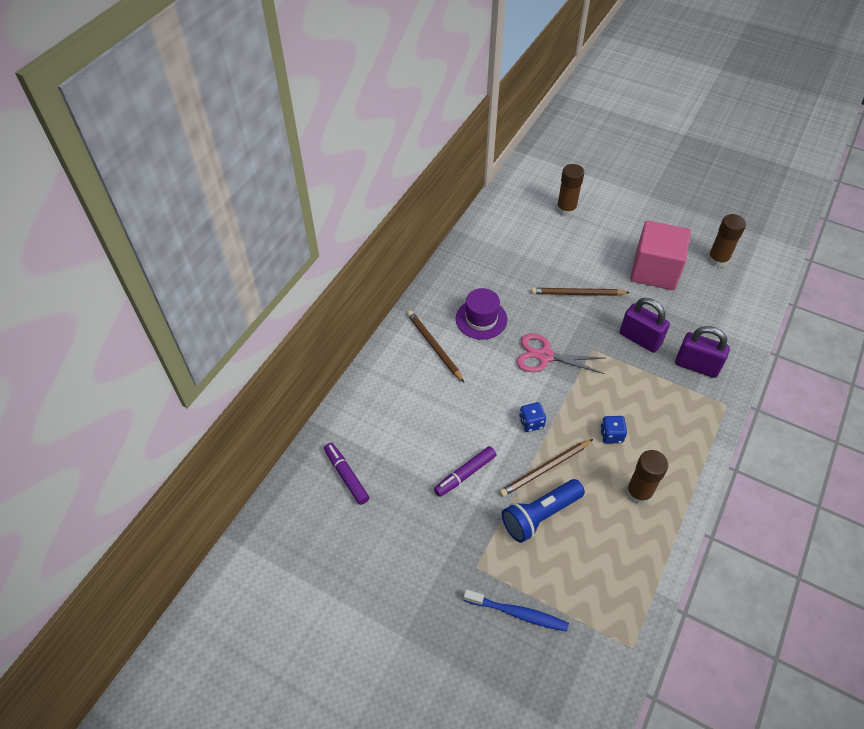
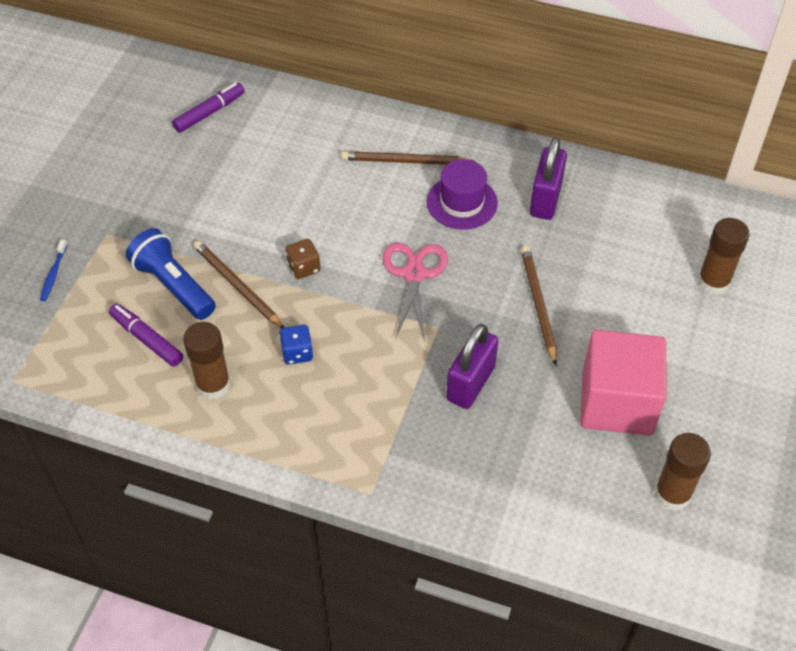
camera: 80 degrees right, 0 degrees up
(434, 346) = (404, 161): brown pencil -> brown pencil turned 135 degrees counterclockwise
(465, 474) = (222, 211): purple marker -> purple marker (147, 339)
(518, 613) = (53, 274): blue toothbrush -> blue toothbrush, size x0.61
(531, 423) = (304, 267): blue dice -> brown dice
(696, 366) = (435, 456): purple padlock -> purple padlock (545, 199)

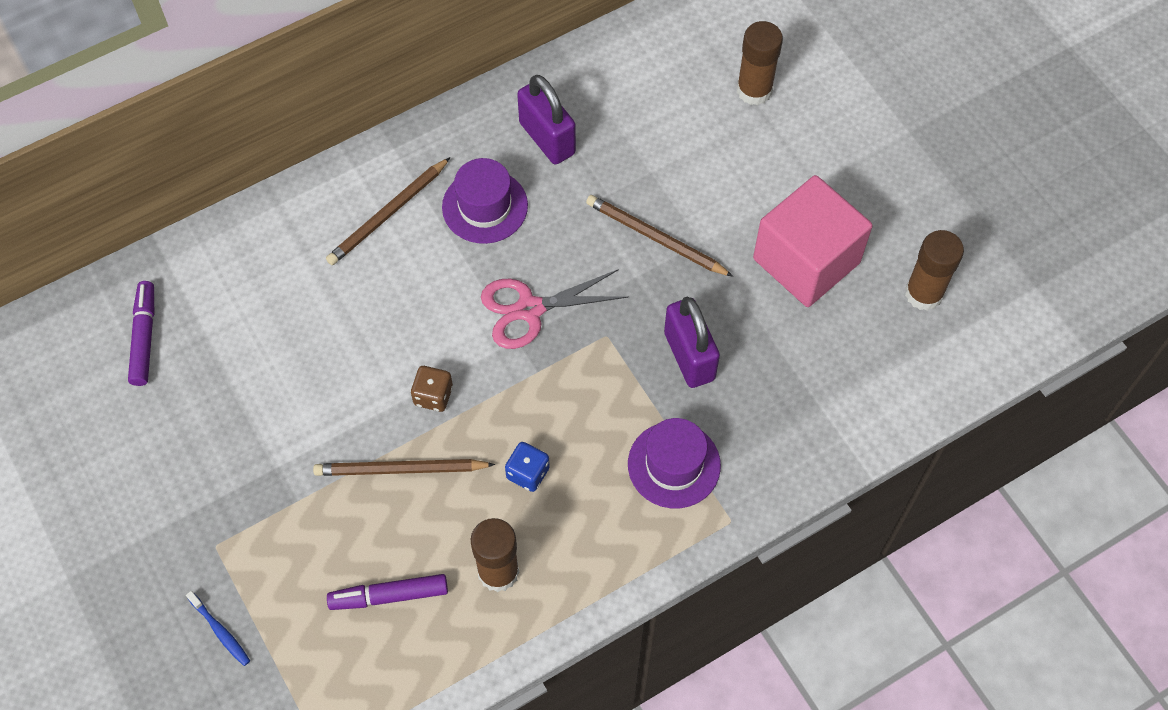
camera: 50 degrees left, 10 degrees up
(173, 285) = (344, 527): blue flashlight -> none
(381, 430) = (674, 465): none -> purple hat
(414, 274) = (530, 309): pink scissors -> pink scissors turned 60 degrees counterclockwise

